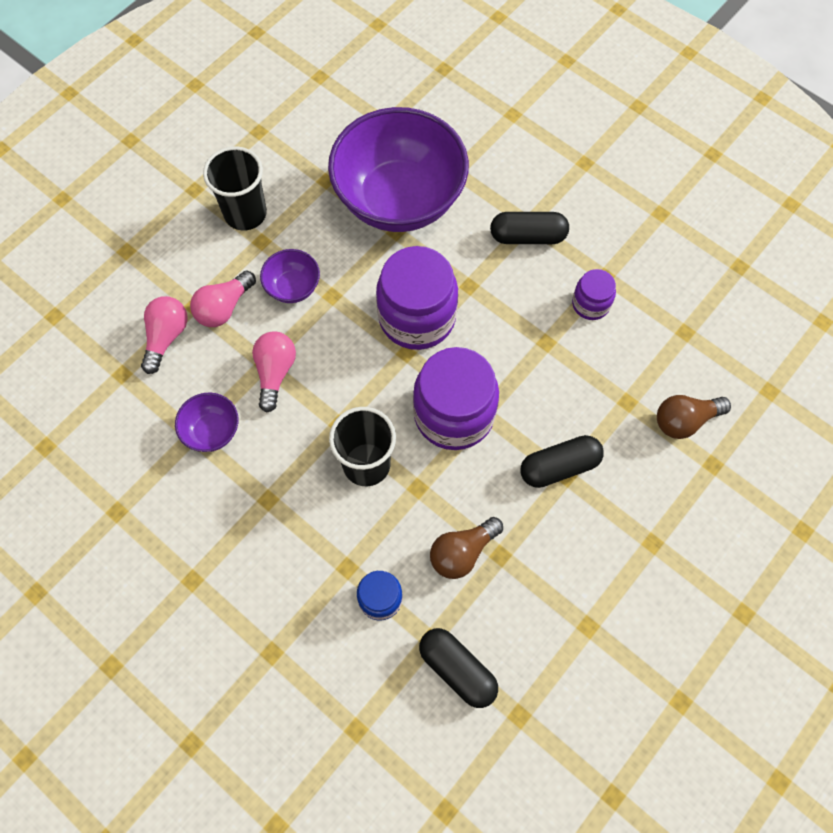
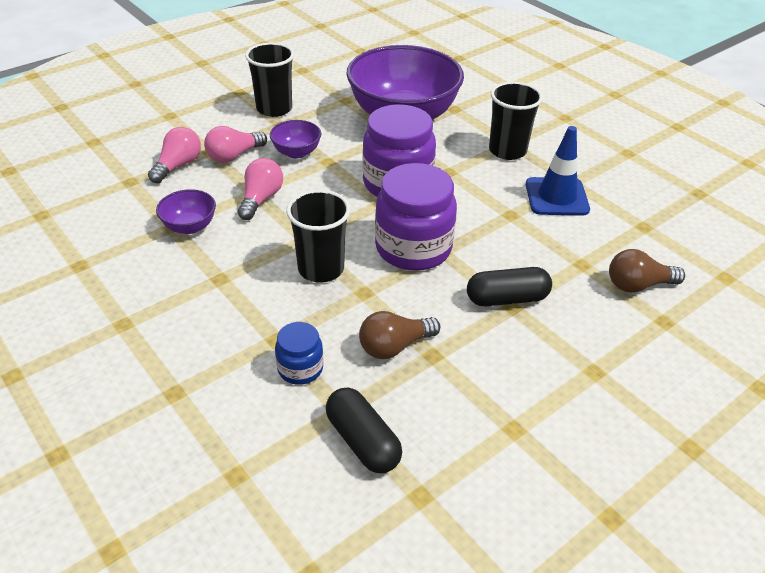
camera: 10 degrees right, 25 degrees down
(527, 236) = (507, 151): black capsule -> black cup
(590, 304) = (556, 197): purple jar -> blue traffic cone

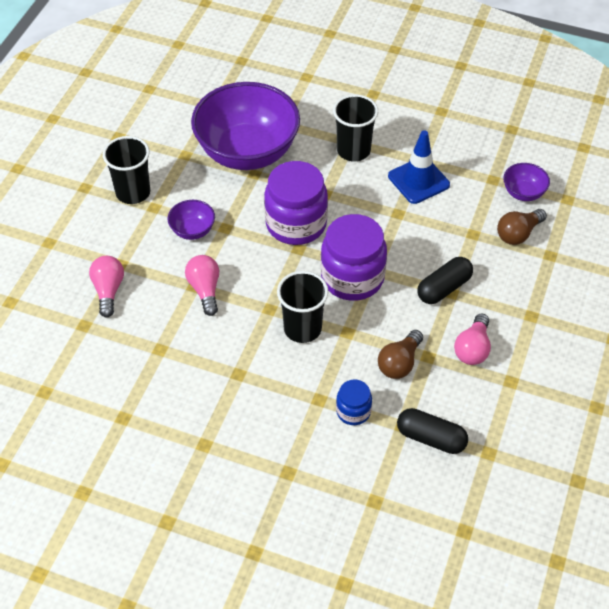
camera: 30 degrees left, 10 degrees up
(189, 226) = (174, 342): purple bowl -> purple bowl (523, 193)
(234, 156) = (145, 258): pink light bulb -> pink light bulb (472, 349)

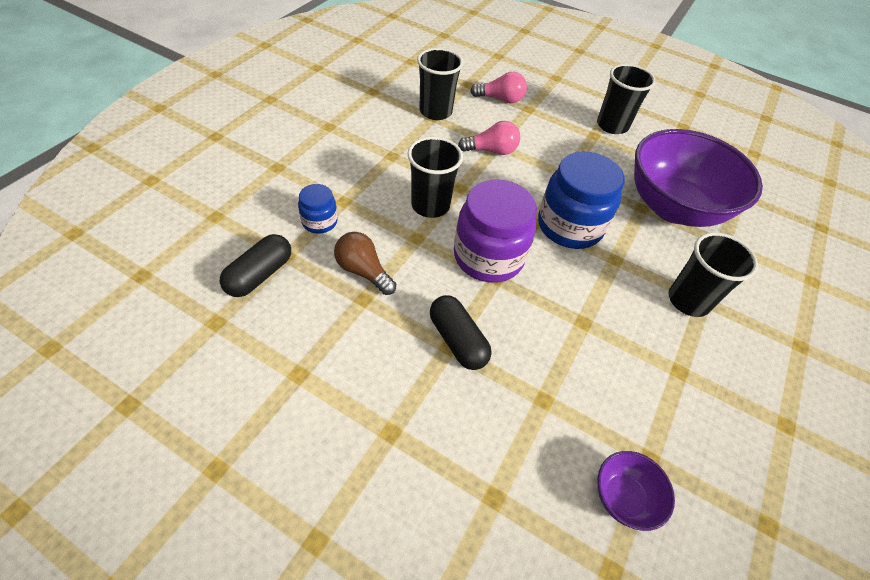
camera: 95 degrees right, 0 degrees up
(149, 348) = (435, 111): none -> black cup
(192, 230) = (564, 154): purple bowl -> none
(296, 224) = (569, 226): purple jar -> blue jar
(418, 180) = (641, 359): blue traffic cone -> none
(472, 349) = (359, 346): pink light bulb -> none
(518, 234) = (539, 462): brown light bulb -> none

